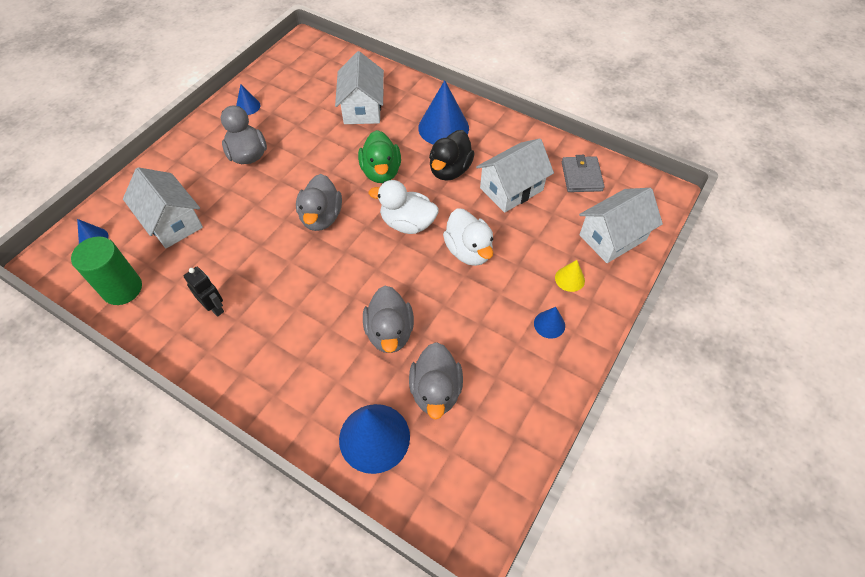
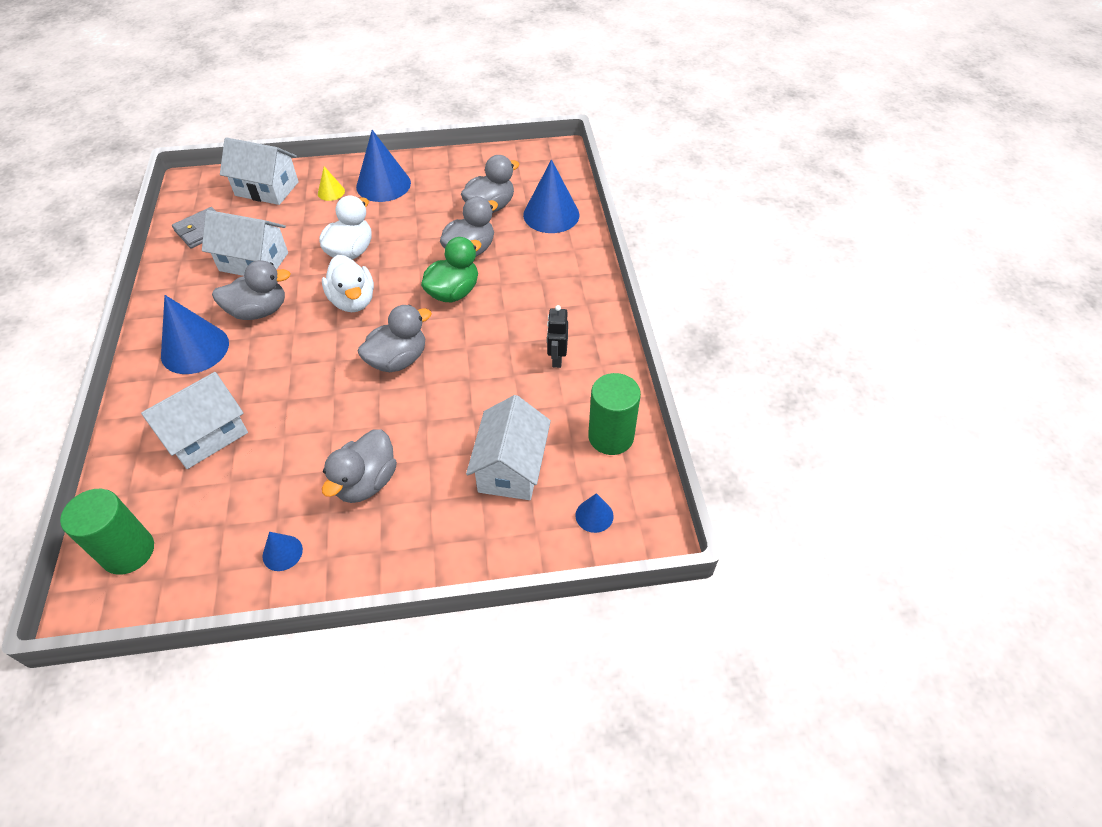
camera: 130 degrees left, 5 degrees down
(317, 59) = (128, 552): none -> green cylinder
(381, 172) = (301, 356): green duck -> green duck (453, 292)
(450, 170) = (259, 311): black duck -> grey duck
(549, 324) = (383, 184): blue cone -> blue cone, size x2.03

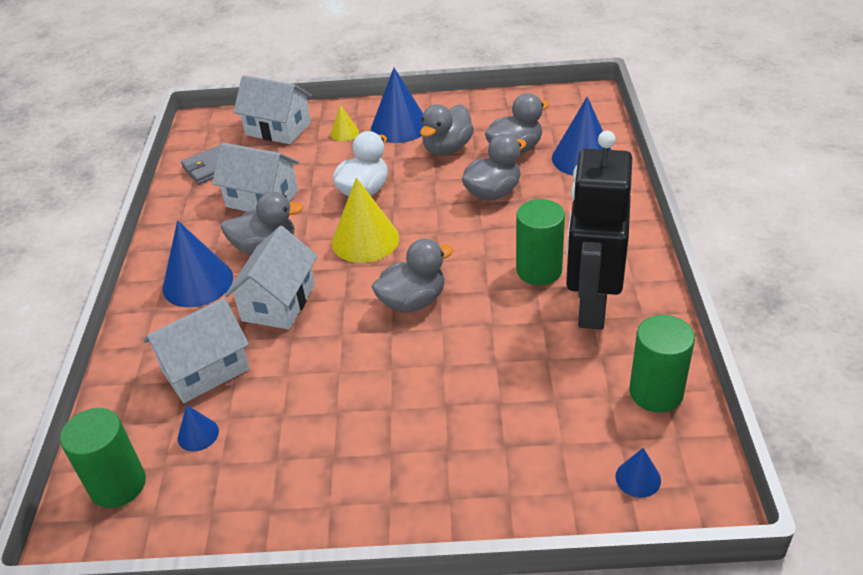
camera: 10 degrees right, 10 degrees down
(282, 553) = (281, 497): blue cone -> blue cone (198, 434)
(353, 301) = (365, 240): white duck -> yellow cone
(366, 482) = (375, 427): grey duck -> grey duck (447, 148)
(453, 292) = (474, 234): green duck -> none
(511, 326) = (539, 270): none -> green cylinder
(511, 467) = (539, 420): white house -> white house (278, 302)
(557, 359) = (591, 306): black robot -> black robot, size x2.44

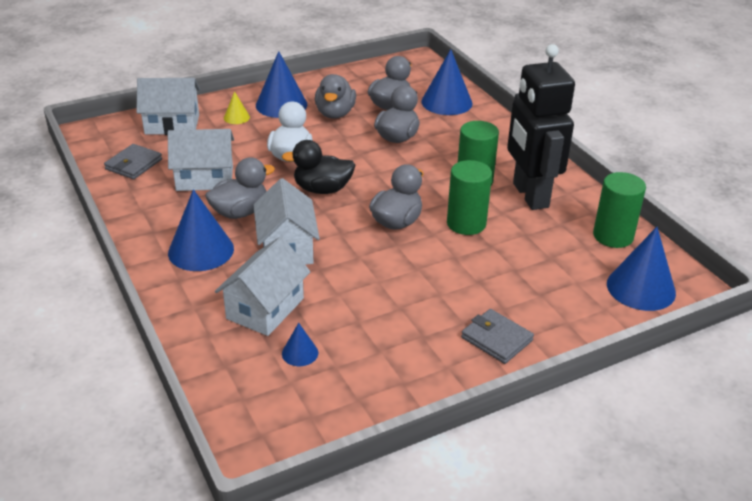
camera: 30 degrees left, 5 degrees down
(118, 485) = (262, 406): green cylinder -> green cylinder (466, 223)
(365, 240) = (322, 189): yellow cone -> black duck
(410, 489) = (496, 339): none -> grey wallet
(638, 478) = (641, 288): blue cone -> blue cone, size x2.03

